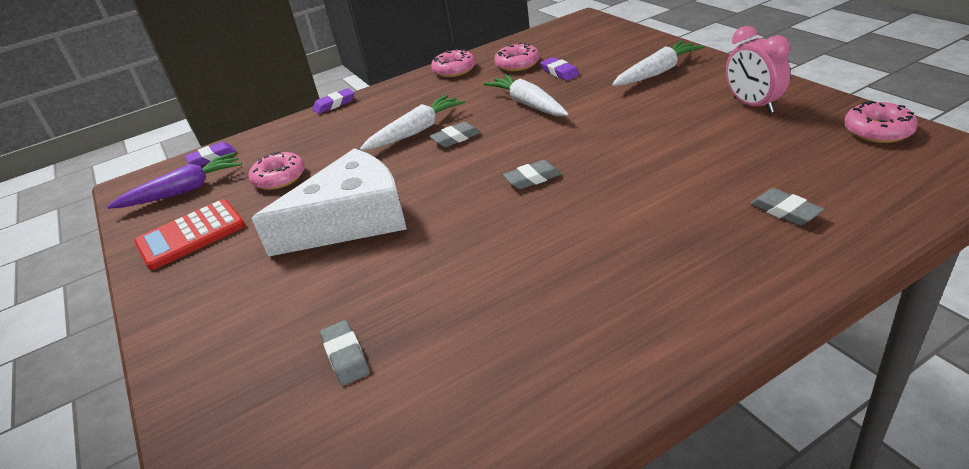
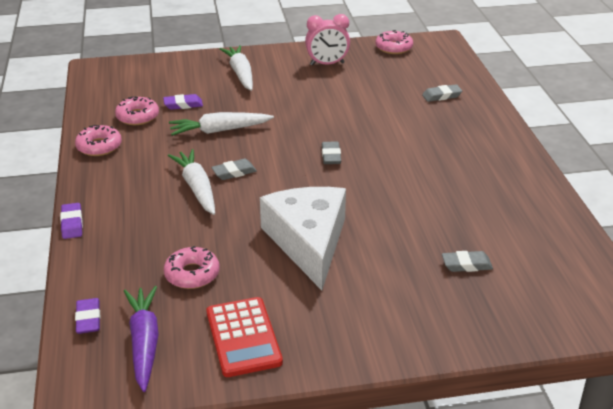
camera: 75 degrees left, 0 degrees up
(455, 138) = (234, 172): grey eraser -> grey eraser turned 75 degrees clockwise

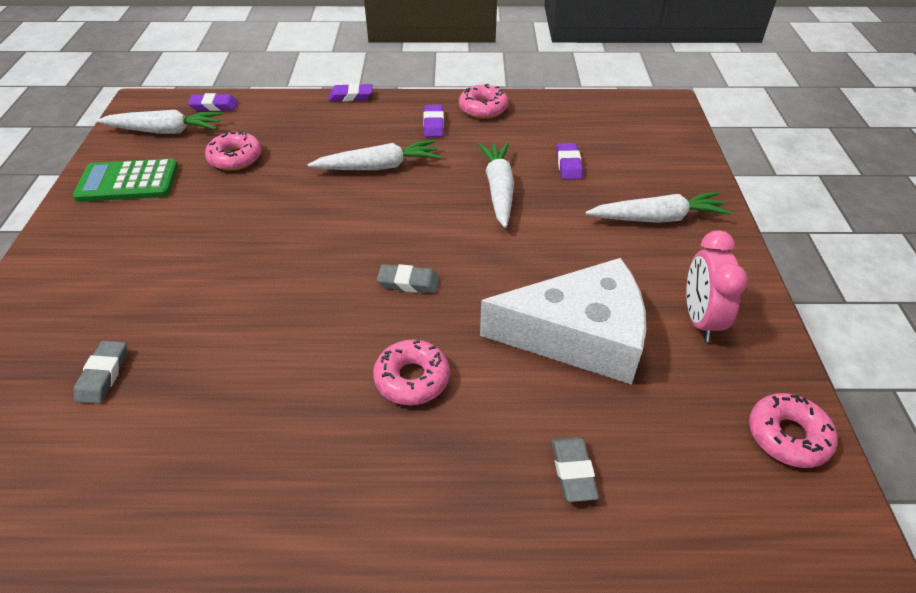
camera: 100 degrees right, 10 degrees up
(126, 169) = (433, 124): none -> purple eraser
(137, 116) = (543, 132): pink donut -> pink donut (412, 378)
(144, 342) = (165, 131): purple carrot -> white carrot
(234, 172) = (399, 195): grey eraser -> none
(243, 337) = (128, 182): red calculator -> green calculator
(308, 242) = (237, 238): white cheese -> white cheese (579, 335)

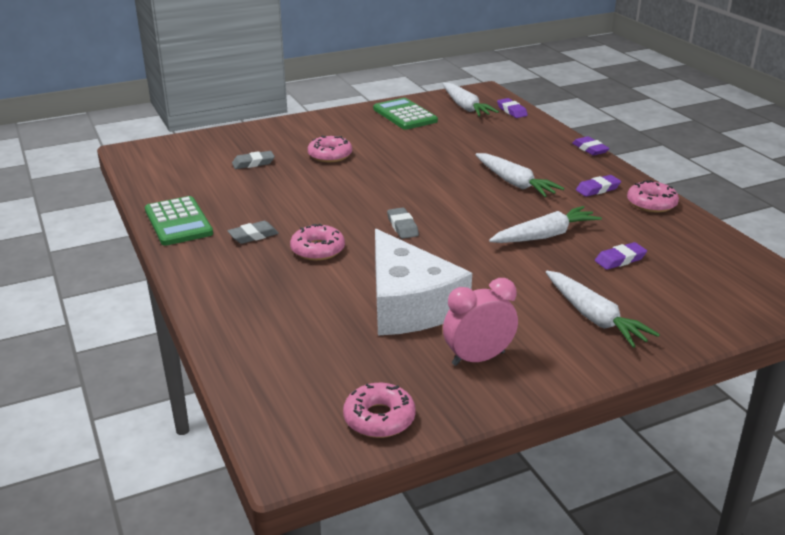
camera: 65 degrees right, 15 degrees down
(211, 530) = (178, 222): none -> green calculator
(235, 158) = (464, 135): pink donut -> pink donut (330, 155)
(573, 471) = (282, 324): grey eraser -> grey eraser (253, 236)

